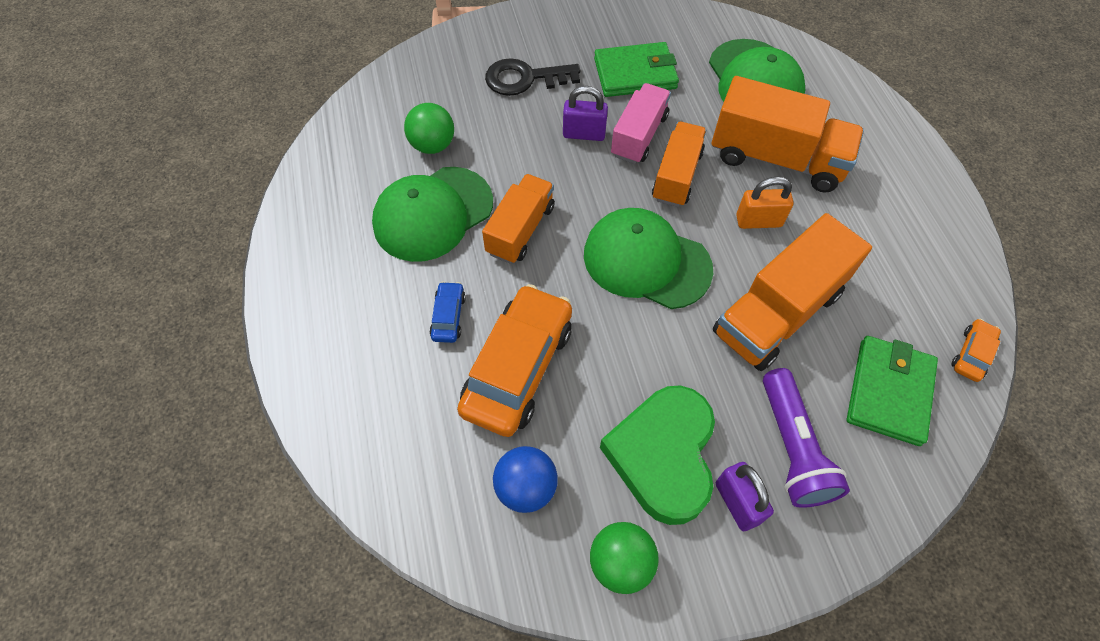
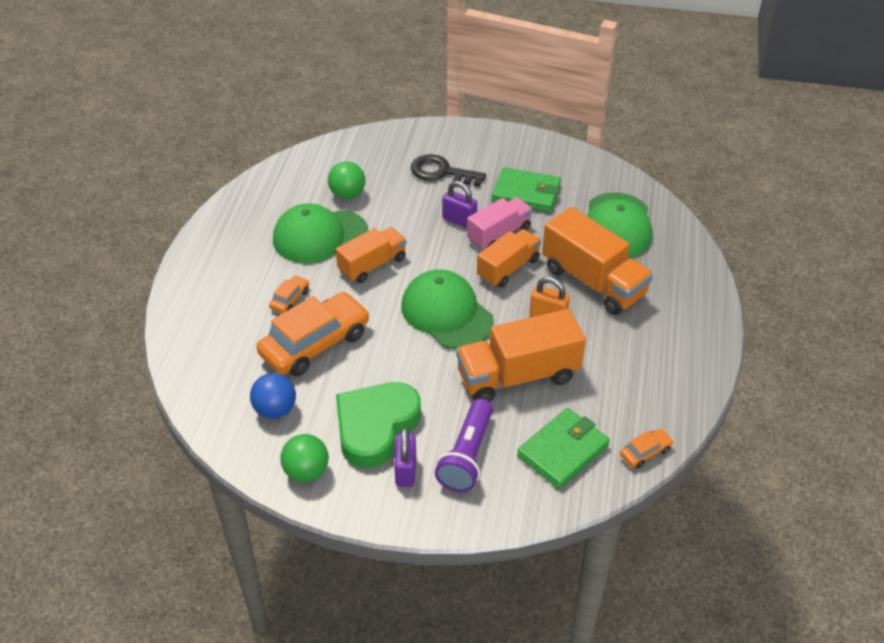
camera: 25 degrees right, 15 degrees down
(448, 316) = (290, 299): blue car -> orange car

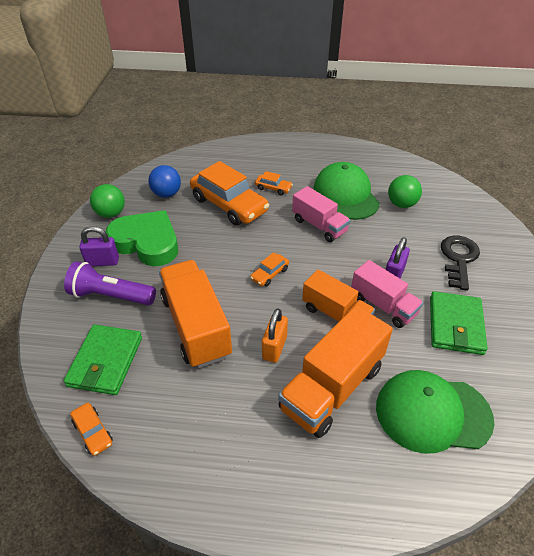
camera: 85 degrees right, 0 degrees up
(372, 265) = (319, 226): orange truck -> pink truck
(446, 313) = (269, 274): green cap -> orange car
(562, 451) = (106, 361): green wallet -> green wallet turned 60 degrees clockwise

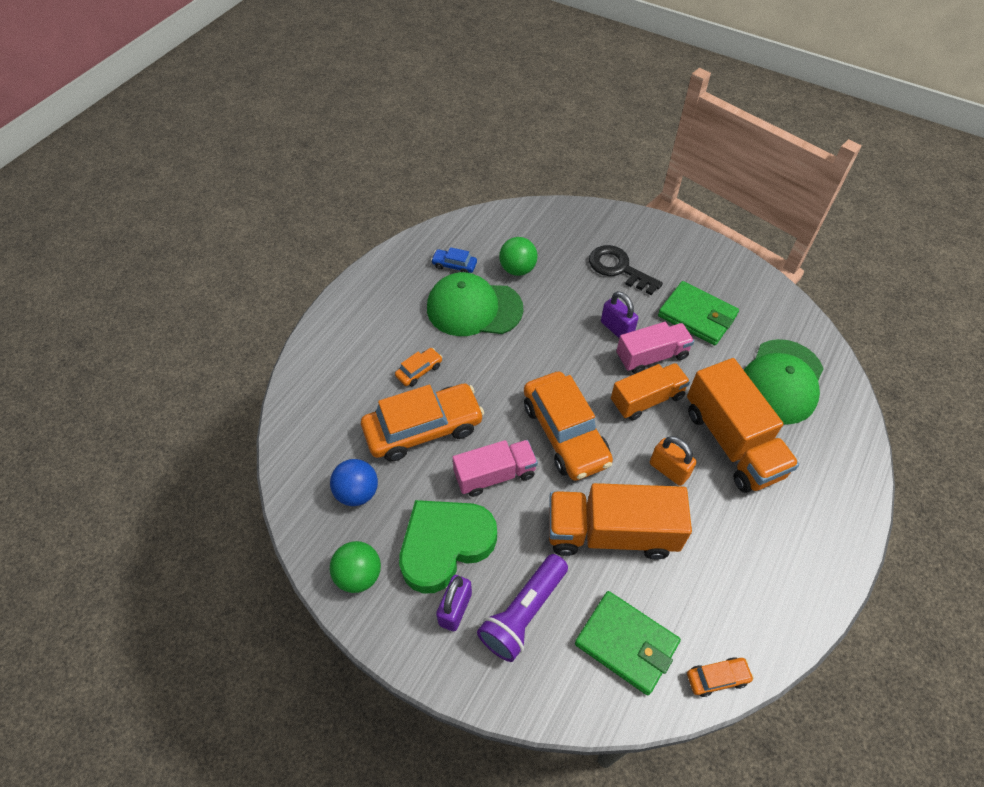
camera: 65 degrees left, 10 degrees up
(269, 274) = (565, 433): orange car -> orange car, size x2.27
(319, 226) = (512, 355): pink truck -> pink truck (495, 475)
(375, 174) = (454, 265): none -> blue car

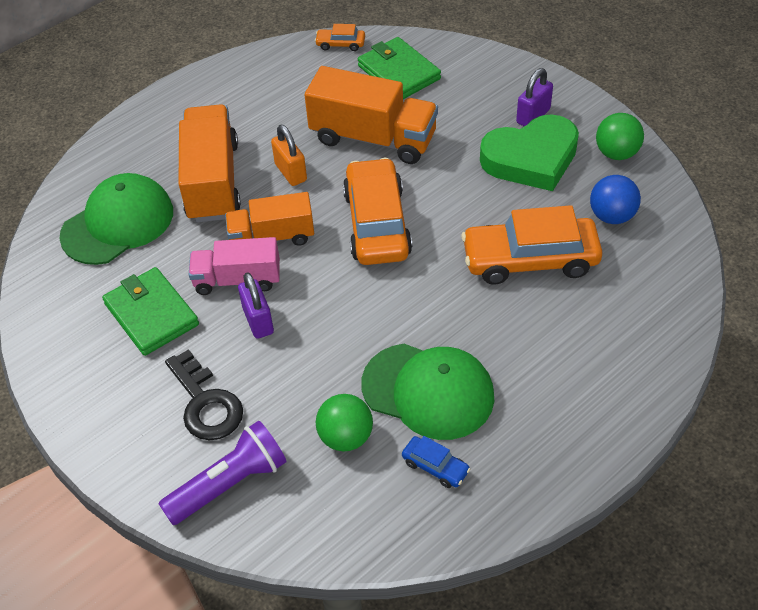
camera: 160 degrees left, 5 degrees down
(419, 371) = (521, 324): orange car -> none
(495, 475) = (465, 202): pink truck -> none
(523, 613) = (475, 103): purple flashlight -> purple flashlight (229, 483)

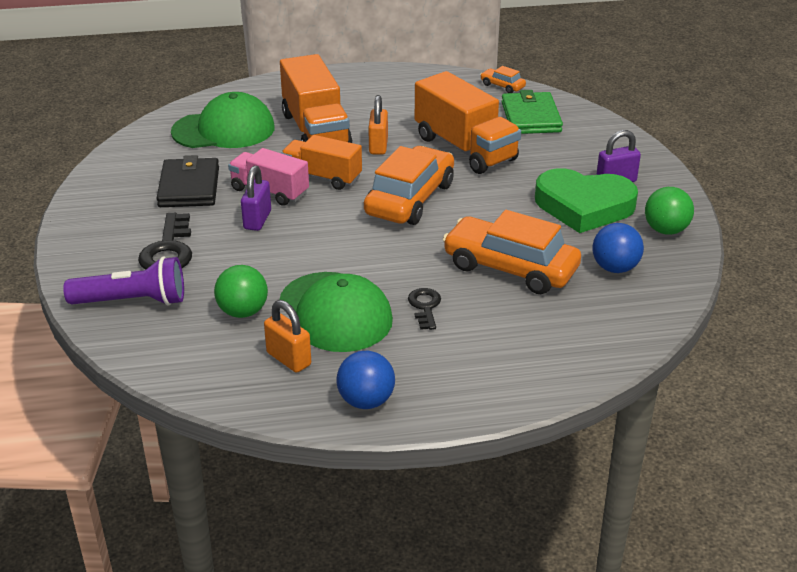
camera: 30 degrees right, 15 degrees down
(151, 314) = (189, 187): green wallet -> black wallet
(213, 181) = (315, 131): orange truck -> orange truck turned 135 degrees clockwise
(435, 466) = (288, 359): blue car -> orange padlock
(498, 342) = (425, 307): none -> black key
(540, 473) = (366, 401): none -> blue ball

